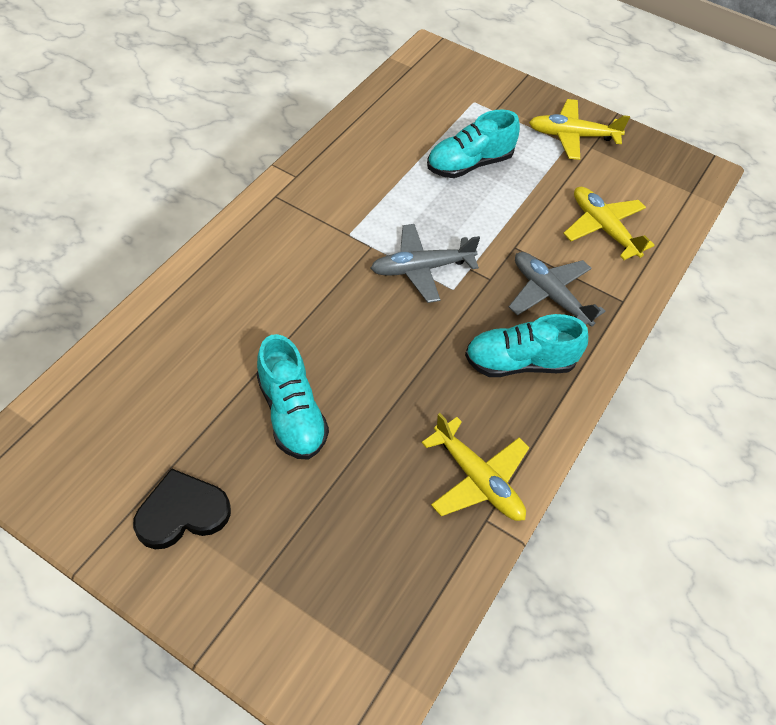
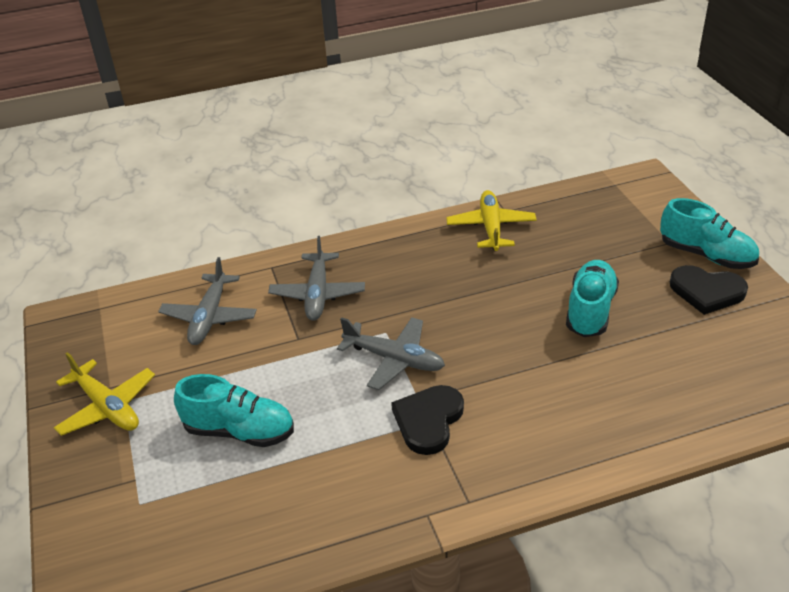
camera: 135 degrees left, 15 degrees down
(349, 234) = (428, 421): none -> black heart
(520, 362) = (393, 267): turquoise shoe -> turquoise shoe (706, 255)
(603, 228) = (209, 317): yellow plane -> grey plane

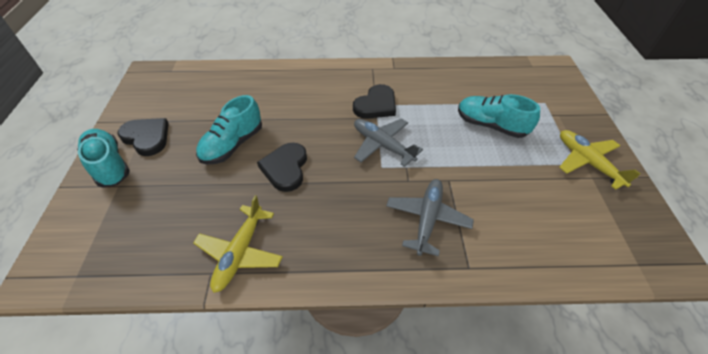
camera: 165 degrees left, 10 degrees up
(209, 317) = (524, 221): grey plane -> none
(502, 302) = (285, 168): none -> black heart

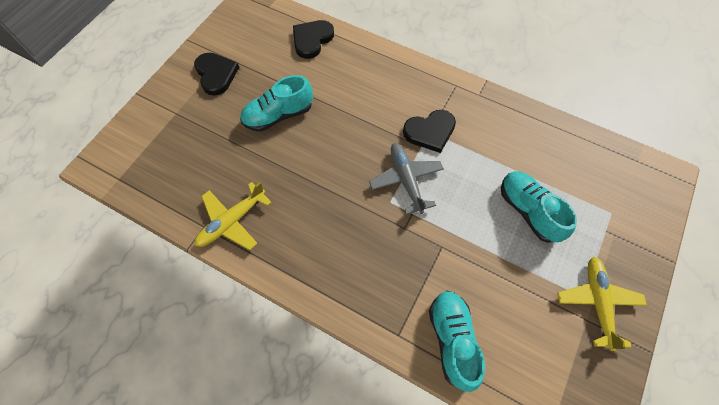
camera: 30 degrees right, 15 degrees up
(109, 165) = (177, 90): turquoise shoe -> turquoise shoe (452, 339)
(285, 168) = (308, 161): black heart -> black heart (312, 40)
(427, 219) = (395, 273): grey plane -> none

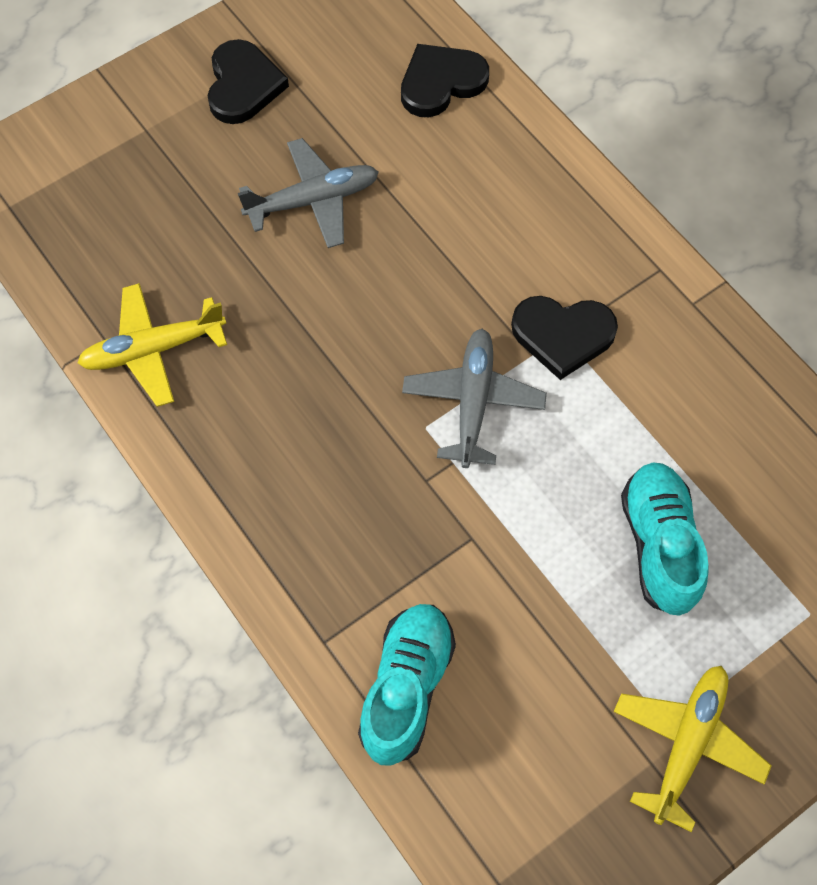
camera: 25 degrees right, 0 degrees up
(278, 115) = (313, 200): turquoise shoe -> grey plane

